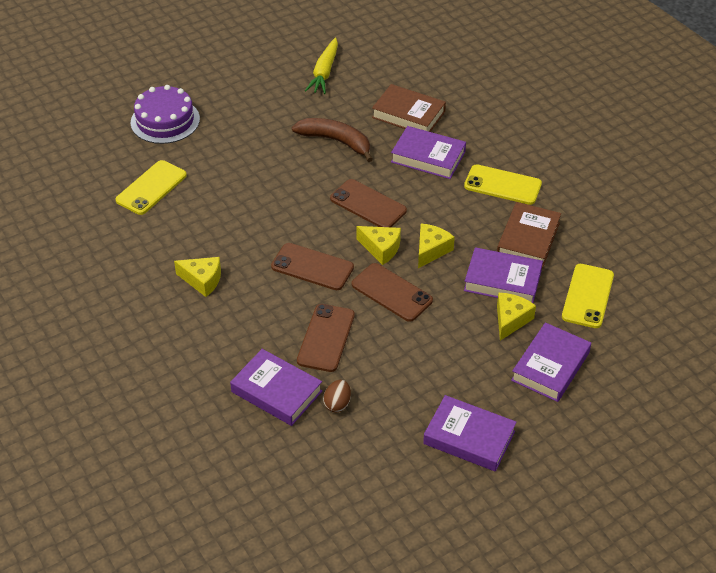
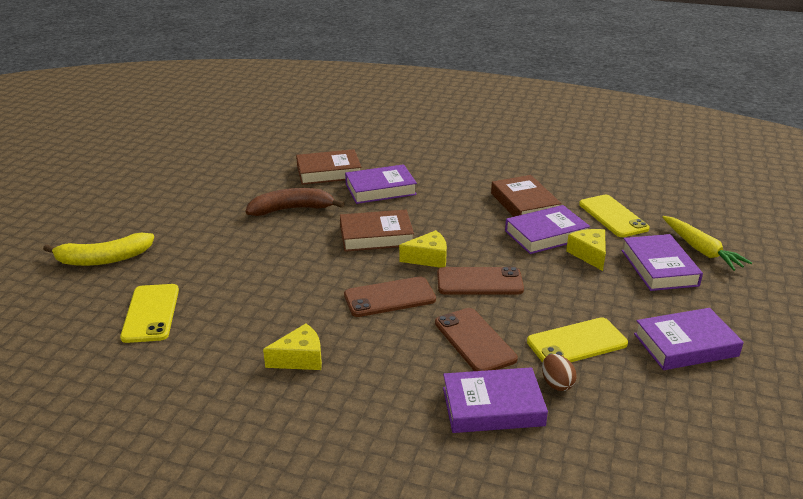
camera: 40 degrees left, 15 degrees down
(165, 121) = (104, 259): purple cake -> yellow banana
(324, 72) = (222, 173): yellow carrot -> yellow carrot (701, 250)
(368, 204) = (376, 236): brown phone -> brown book
(431, 250) = (468, 241): yellow cheese -> none
(502, 185) = (459, 182): yellow phone -> yellow phone (576, 343)

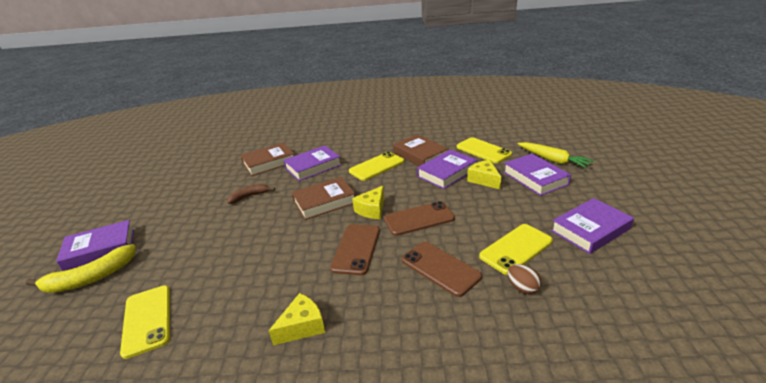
camera: 15 degrees left, 0 degrees up
(292, 209) = (249, 196): brown banana -> brown banana, size x0.61
(389, 297) = (356, 249): brown phone -> brown phone turned 45 degrees counterclockwise
(428, 258) = (372, 210): yellow cheese -> yellow cheese turned 150 degrees clockwise
(460, 206) = (377, 166): none -> yellow phone
(492, 406) = (485, 324): purple book -> purple book (100, 249)

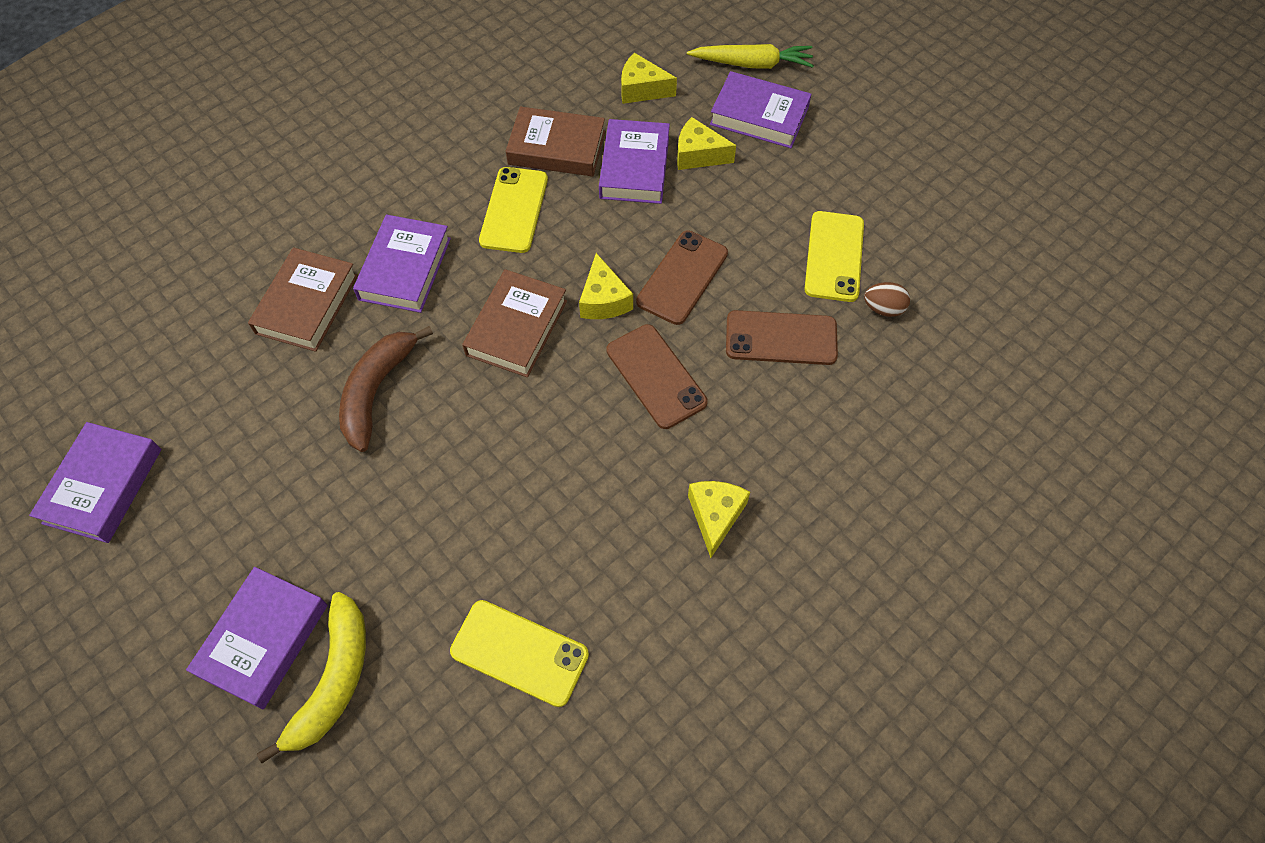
camera: 45 degrees left, 30 degrees up
(249, 196) = (377, 391): brown banana -> brown banana, size x1.64
(483, 150) = (642, 89): yellow phone -> yellow cheese
(590, 229) = (885, 178): purple book -> purple book (103, 486)

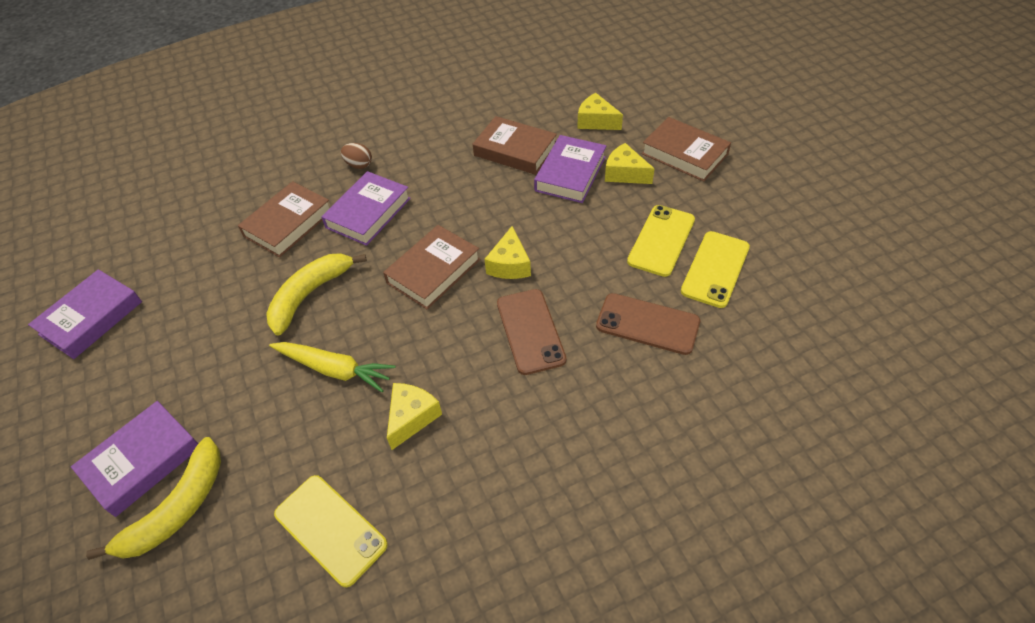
camera: 20 degrees right, 10 degrees down
(377, 391) = (310, 295): brown banana -> yellow banana
(514, 210) = (466, 187): yellow phone -> yellow phone (661, 240)
(682, 277) = (580, 260): brown phone -> none
(715, 516) = (540, 457): yellow cheese -> yellow cheese (412, 417)
(752, 64) = (691, 117): yellow carrot -> yellow carrot (334, 369)
(759, 116) = (684, 154): purple book -> brown book
(883, 308) = (747, 319): brown egg -> brown egg (359, 165)

